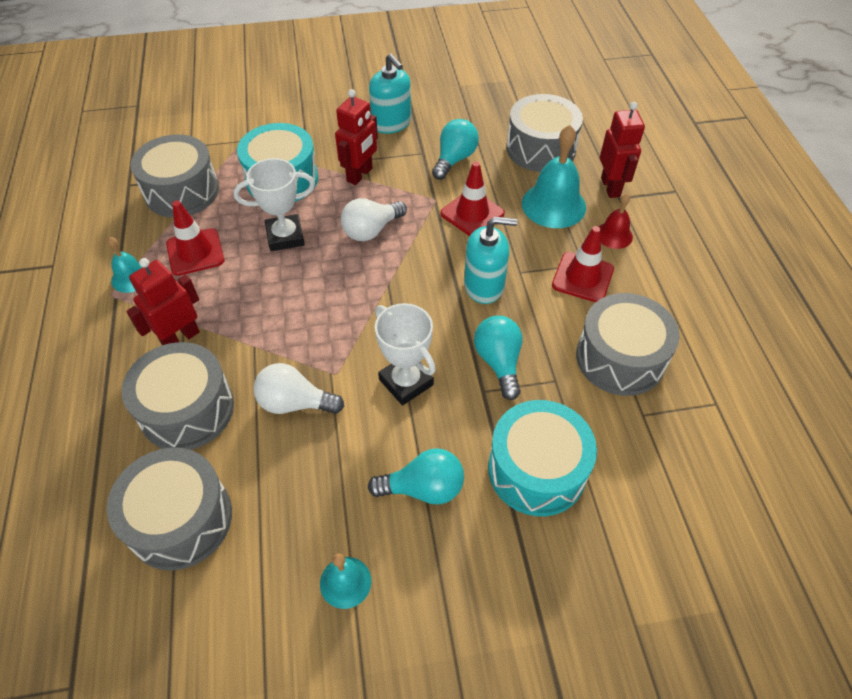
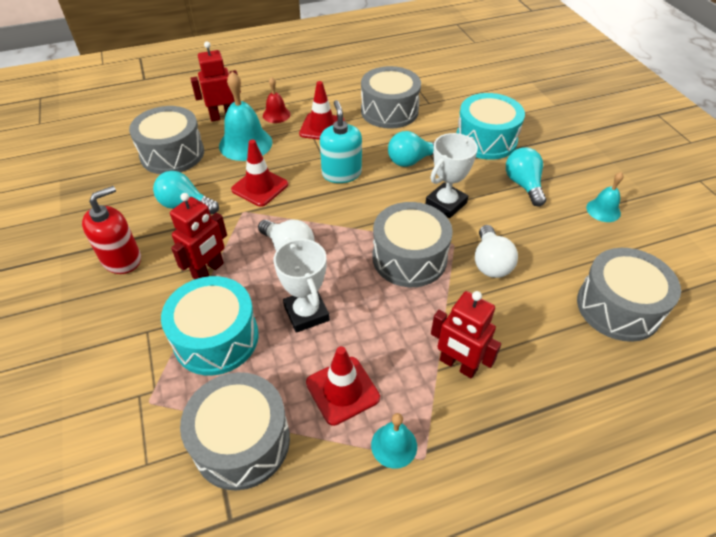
camera: 100 degrees left, 5 degrees down
(187, 409) = (528, 334): grey drum -> grey drum (409, 258)
(360, 175) = (208, 271): red robot -> red robot turned 105 degrees clockwise
(391, 123) = (122, 259): turquoise soap dispenser -> red soap dispenser

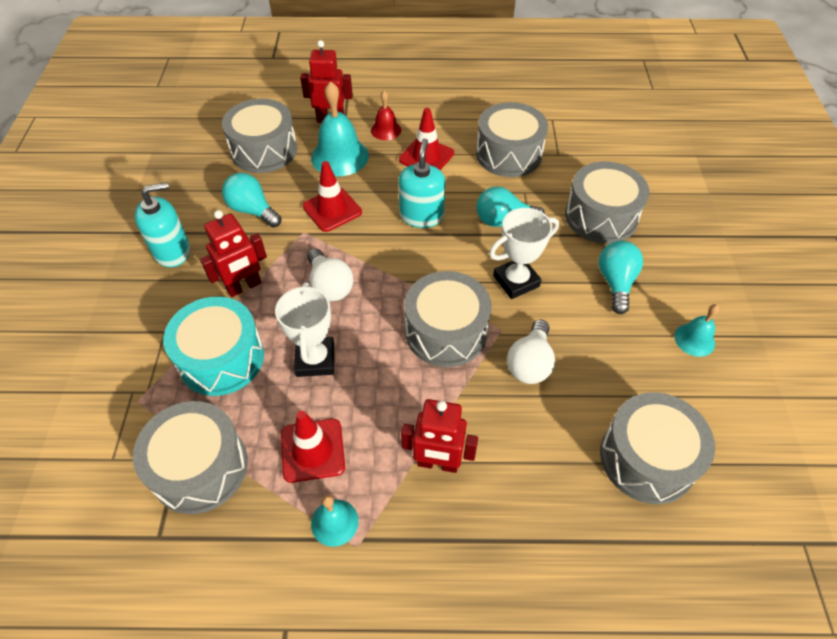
camera: 20 degrees right, 5 degrees up
(122, 259) = (172, 251): red soap dispenser -> turquoise soap dispenser
(458, 365) = (438, 463): red robot -> red robot turned 45 degrees counterclockwise
(486, 140) = (601, 216): turquoise drum -> grey drum

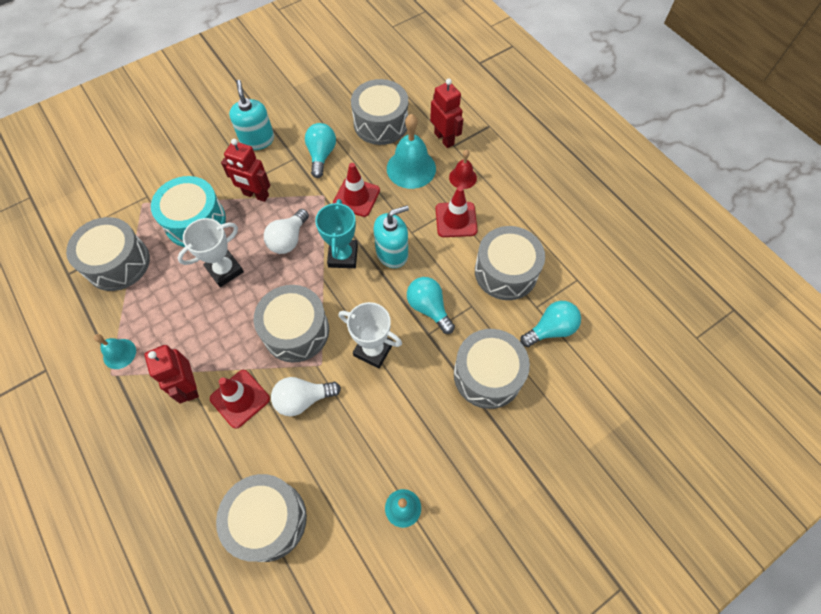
camera: 55 degrees right, 10 degrees up
(172, 251) = (257, 140): turquoise soap dispenser -> turquoise soap dispenser turned 135 degrees counterclockwise
(312, 450) = (160, 311): red traffic cone -> red traffic cone (240, 398)
(391, 252) = (343, 256): none -> turquoise trophy
(616, 283) = (422, 421): turquoise light bulb -> turquoise light bulb (550, 329)

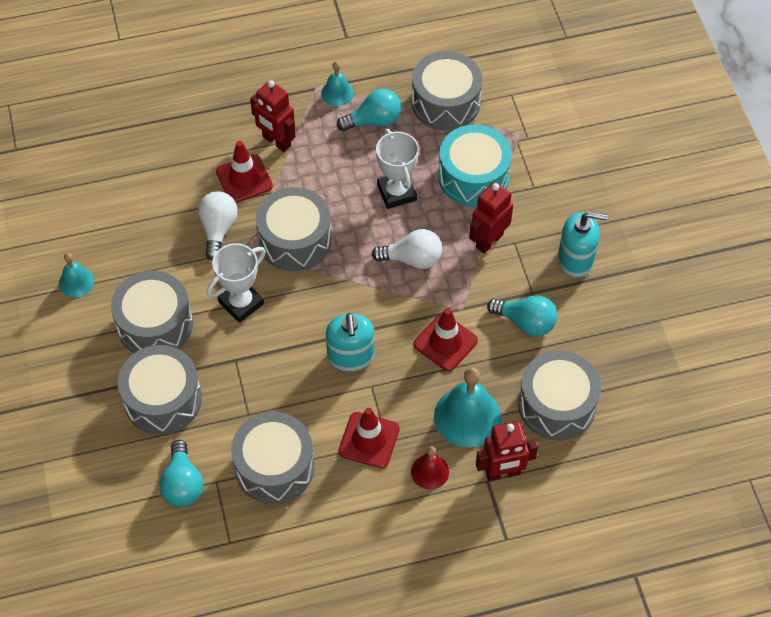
camera: 110 degrees right, 5 degrees down
(189, 386) = (276, 142): red robot -> red robot turned 135 degrees counterclockwise
(268, 520) = (121, 178): grey drum -> grey drum (155, 324)
(288, 239) = (412, 259): white light bulb -> white light bulb turned 135 degrees clockwise
(343, 256) = (368, 306): turquoise trophy -> none
(429, 308) = (265, 370): turquoise light bulb -> turquoise light bulb (374, 121)

